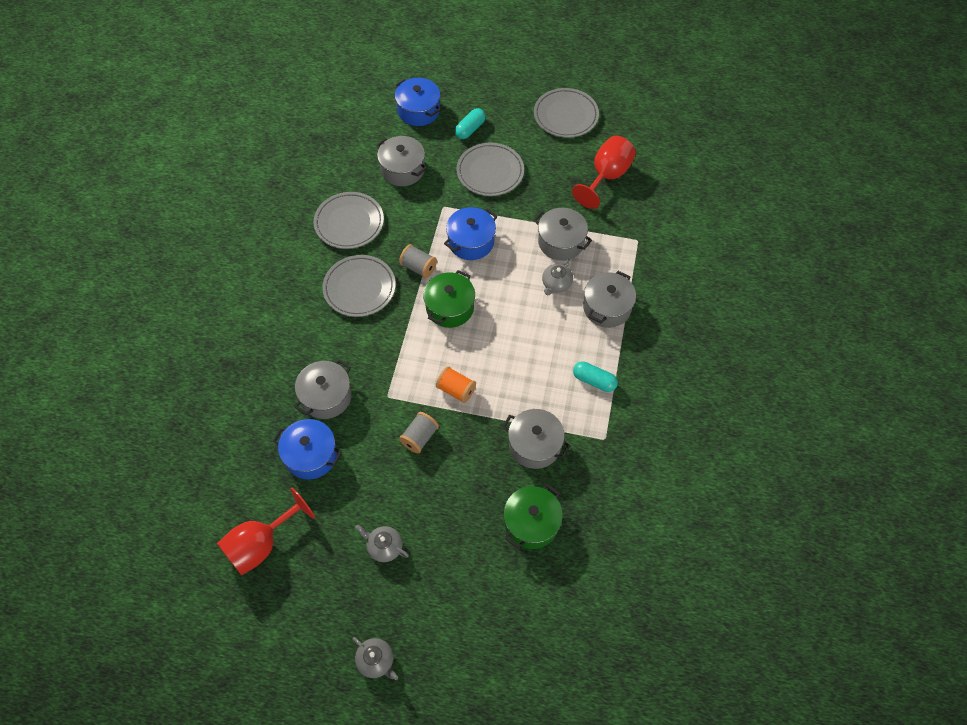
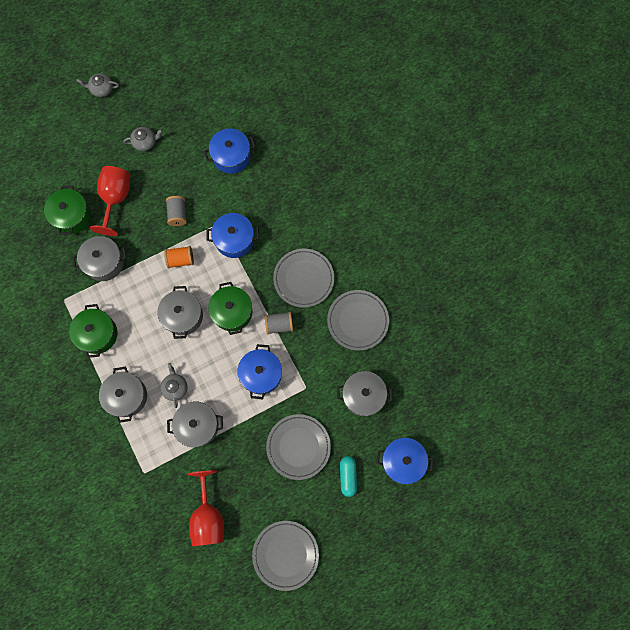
camera: 140 degrees right, 15 degrees up
(261, 544) = (213, 94): red goblet -> red goblet (116, 199)
(326, 397) = (255, 195): grey pot -> grey pot (183, 316)
(387, 369) = (234, 240): none -> blue pot
(594, 381) = (97, 334): turquoise capsule -> green pot

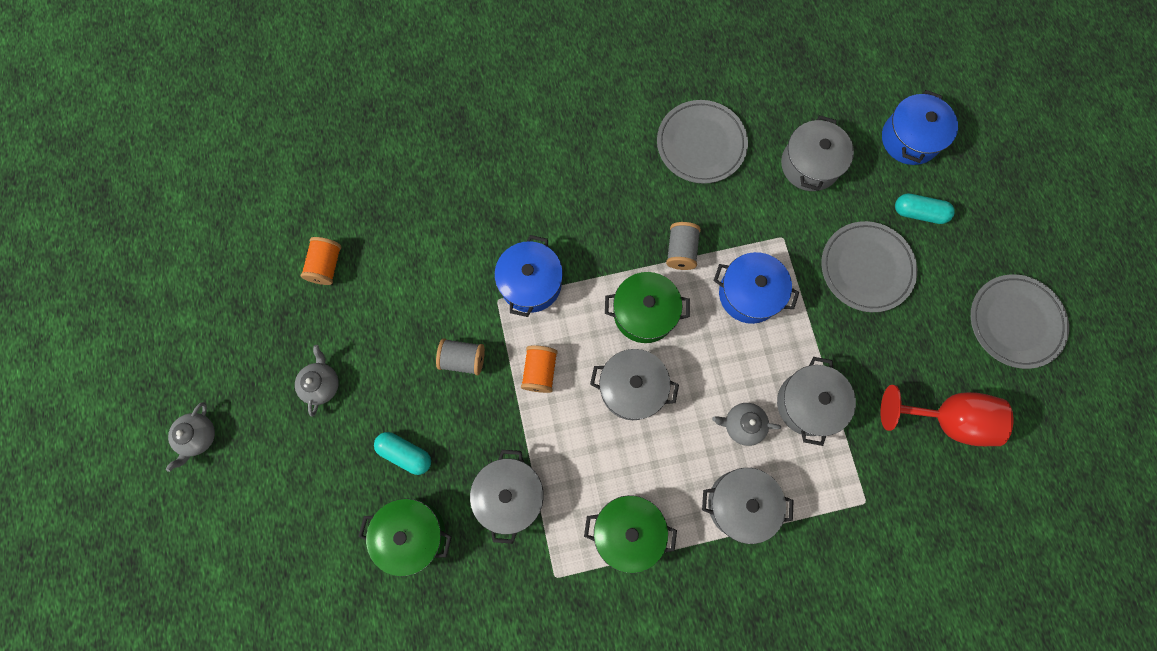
camera: 75 degrees left, 0 degrees up
(116, 199) = (405, 453): red goblet -> turquoise capsule
(216, 122) = (326, 265): none -> orange spool
(231, 156) = (393, 256): blue pot -> none
(303, 279) = (619, 200): grey plate -> none

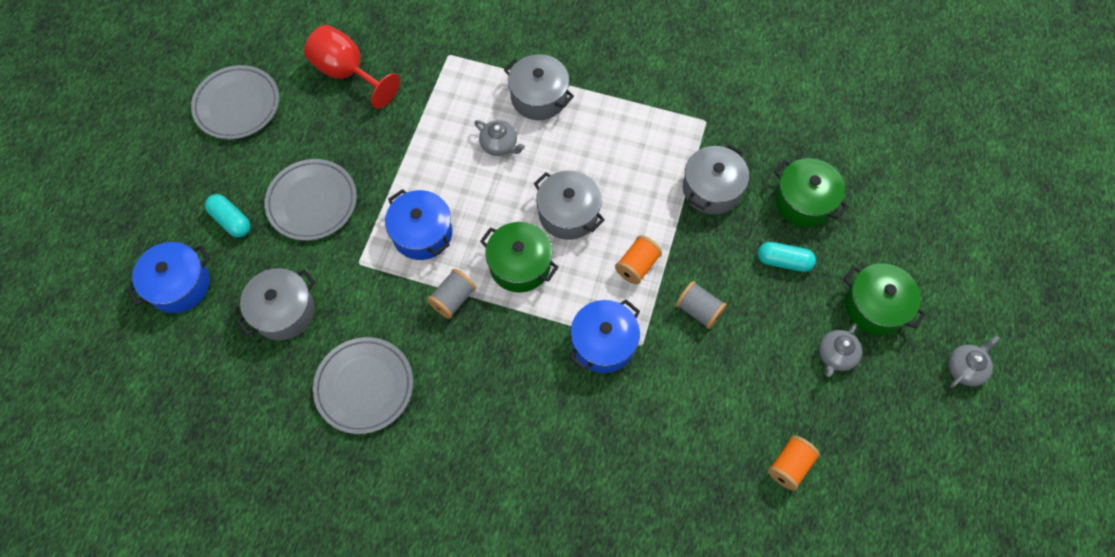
camera: 150 degrees left, 10 degrees down
(405, 453) = (783, 261): turquoise capsule -> turquoise capsule turned 45 degrees counterclockwise
(628, 531) = (633, 122): green pot -> green pot (875, 306)
(808, 404) = (439, 133): grey pot -> none

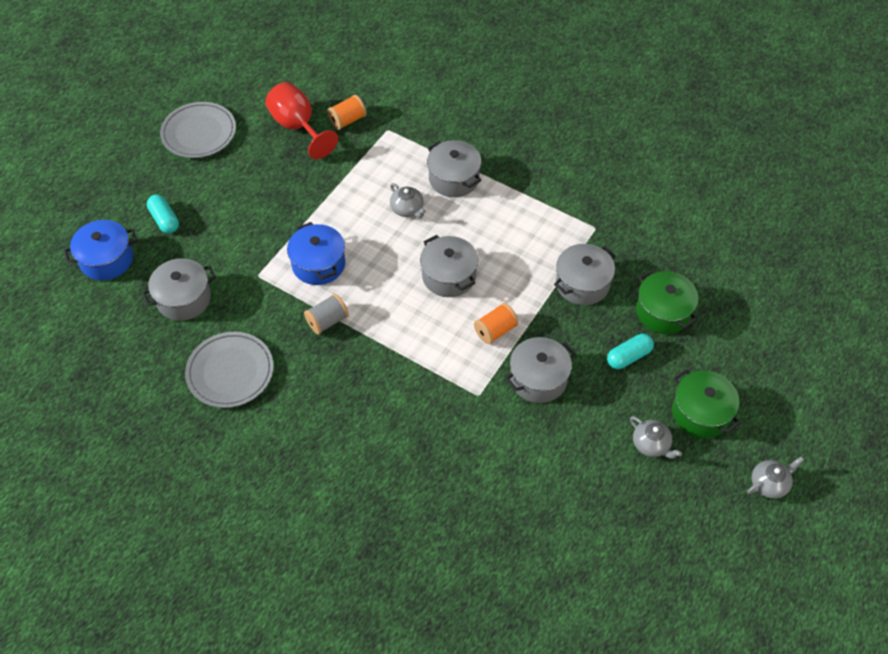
camera: 15 degrees right, 10 degrees down
(312, 202) = (235, 220): grey plate -> none
(520, 265) = (393, 307): green pot -> none
(603, 343) = (445, 386): blue pot -> none
(698, 310) = (538, 379): grey spool -> grey pot
(783, 261) = (628, 357): turquoise capsule -> turquoise capsule turned 60 degrees counterclockwise
(789, 466) = (579, 525): orange spool -> orange spool (347, 120)
(835, 355) = (651, 444): grey teapot -> grey teapot turned 90 degrees counterclockwise

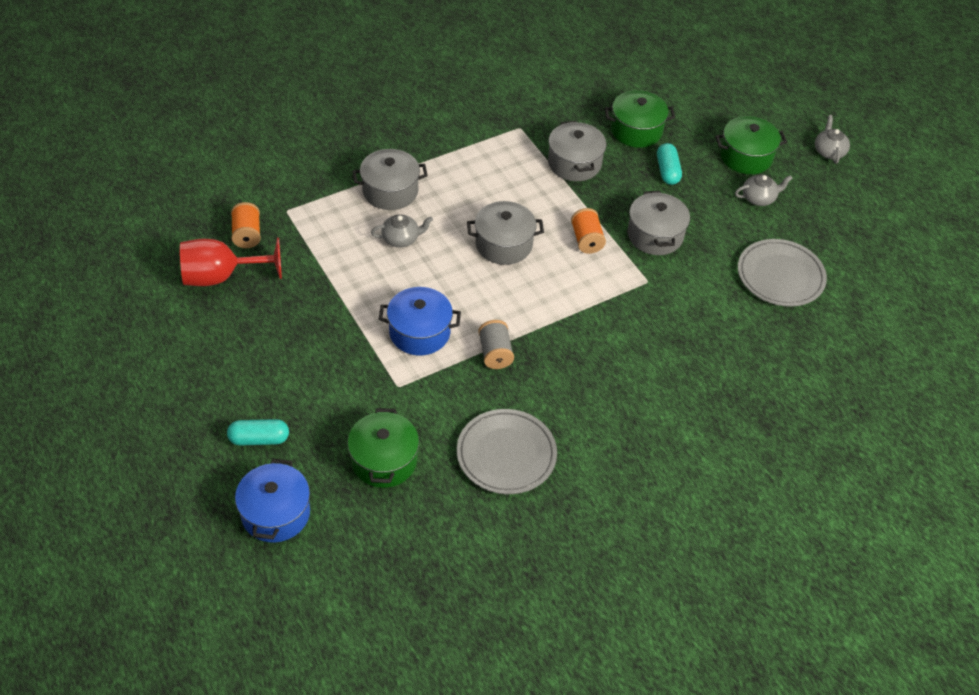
camera: 65 degrees left, 5 degrees down
(184, 299) = (384, 460): grey pot -> green pot
(199, 133) = (155, 362): grey plate -> grey plate (780, 276)

